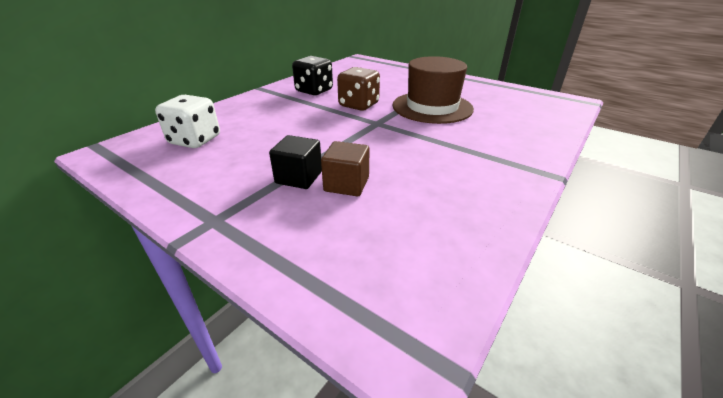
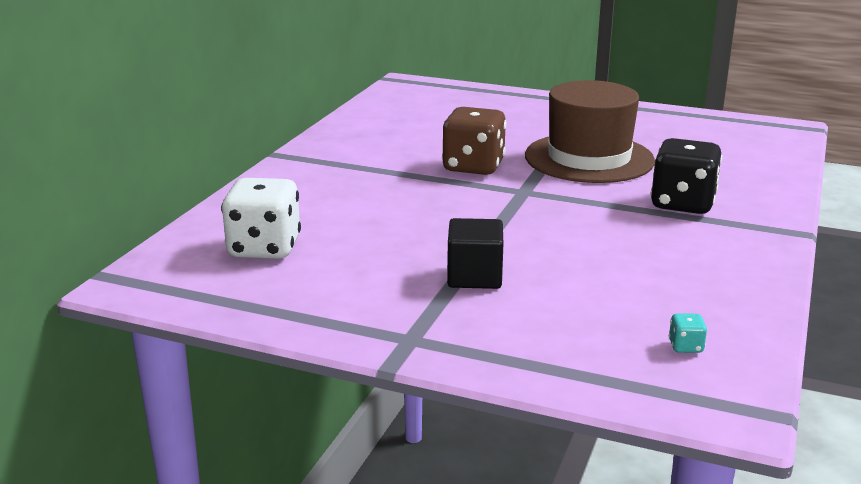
camera: 15 degrees left, 10 degrees down
(314, 91) = (378, 150): black dice -> black dice (682, 204)
(346, 184) = (546, 276): brown cube -> none
(410, 267) = (685, 346): none -> turquoise dice

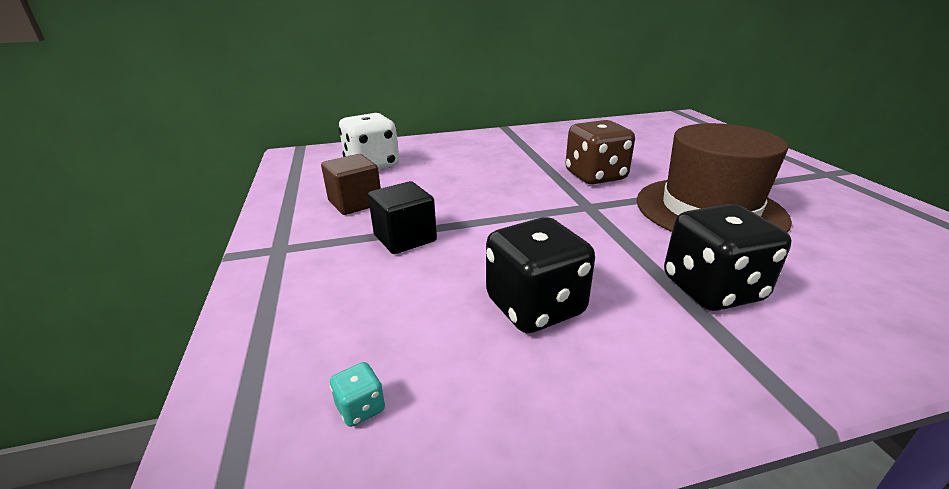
camera: 55 degrees right, 5 degrees up
(358, 280) = (355, 203): none -> brown cube
(640, 261) = (535, 307): none -> black dice

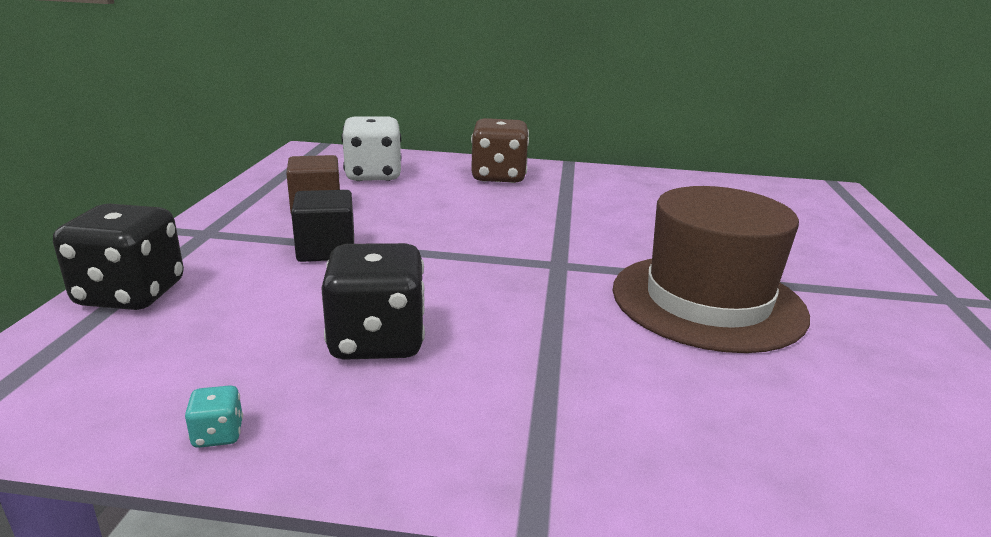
camera: 20 degrees right, 5 degrees down
(360, 408) = (137, 372): turquoise dice -> turquoise dice (218, 434)
(595, 176) = (609, 235): brown dice -> brown dice (498, 177)
(712, 289) = (590, 378): black dice -> black dice (131, 294)

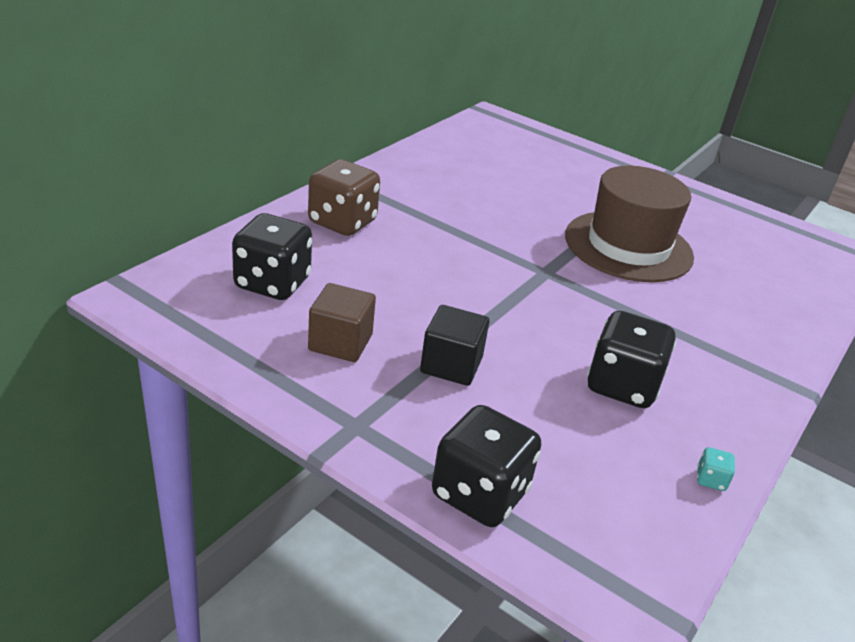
camera: 65 degrees left, 10 degrees up
(373, 175) = (272, 283): white dice -> black dice

